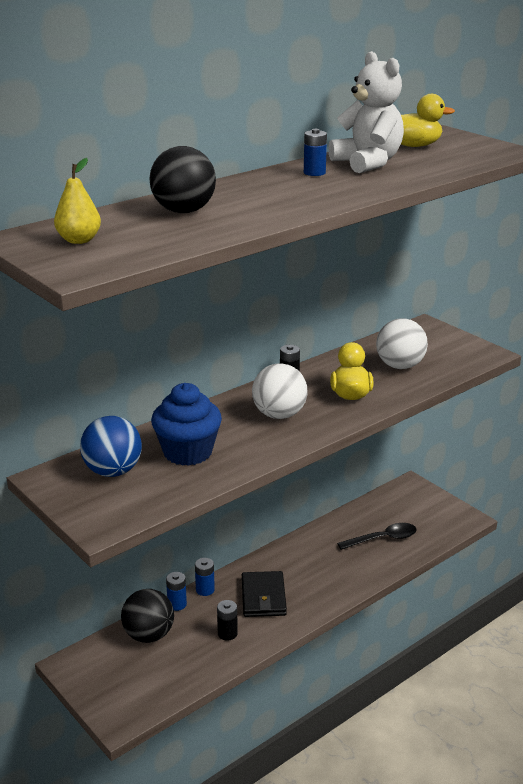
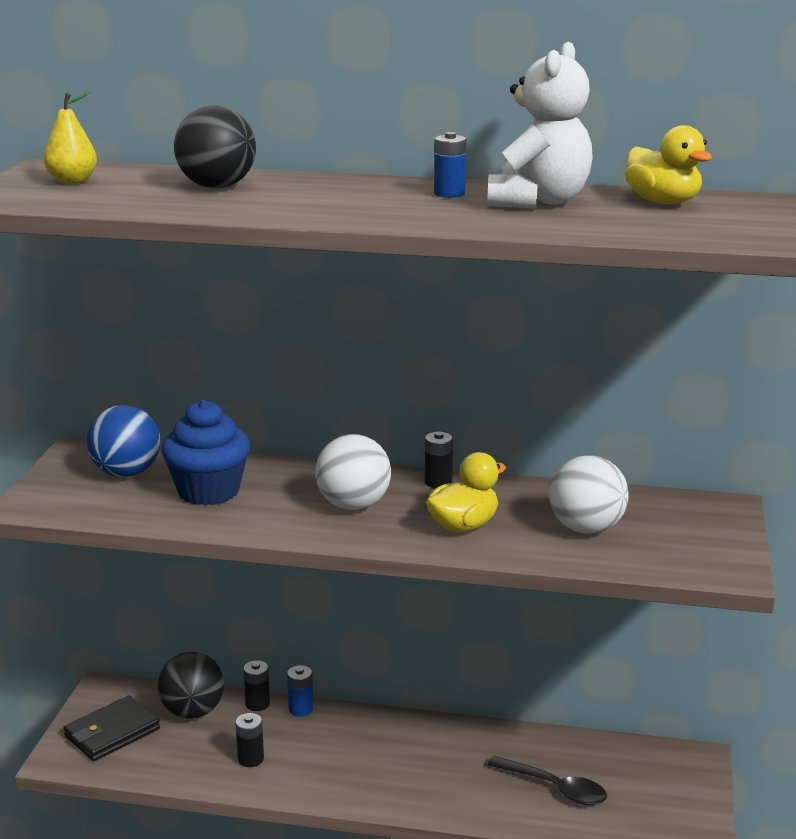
camera: 50 degrees right, 5 degrees down
(177, 604) = (257, 704): blue battery -> black battery
(263, 597) = (336, 753): black wallet -> black wallet (112, 732)

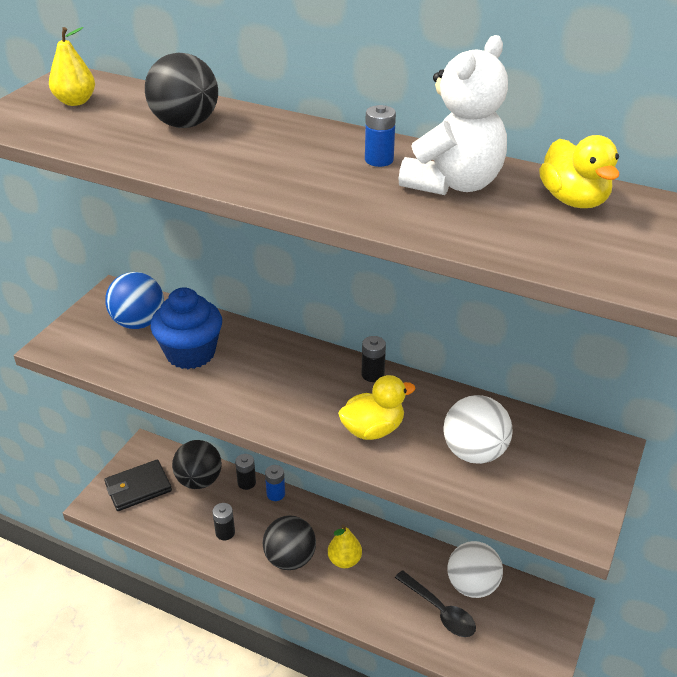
camera: 15 degrees right, 15 degrees up
(347, 770) = (290, 559): none -> black ball
(353, 505) = (294, 389): white ball -> white ball (472, 585)
(417, 760) = (344, 560): none -> yellow pear

